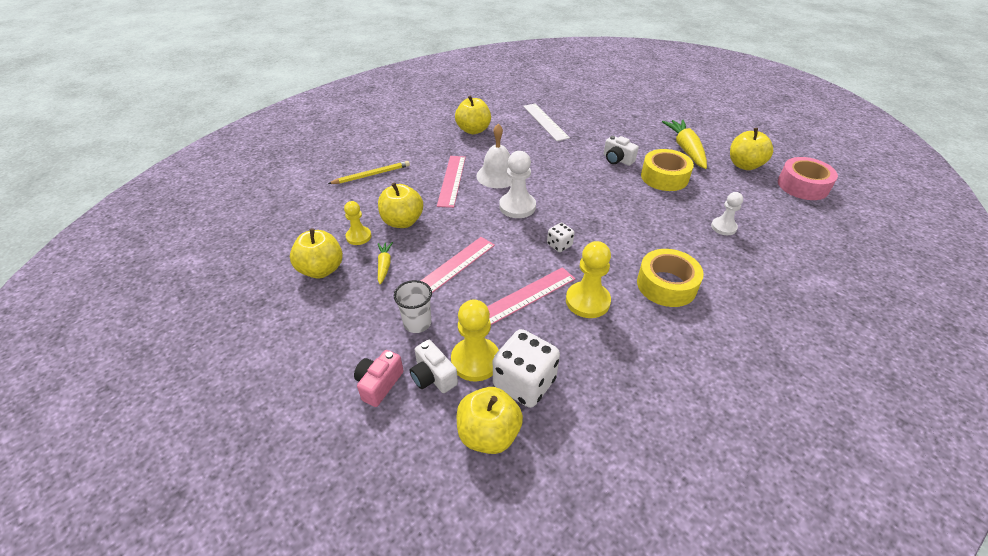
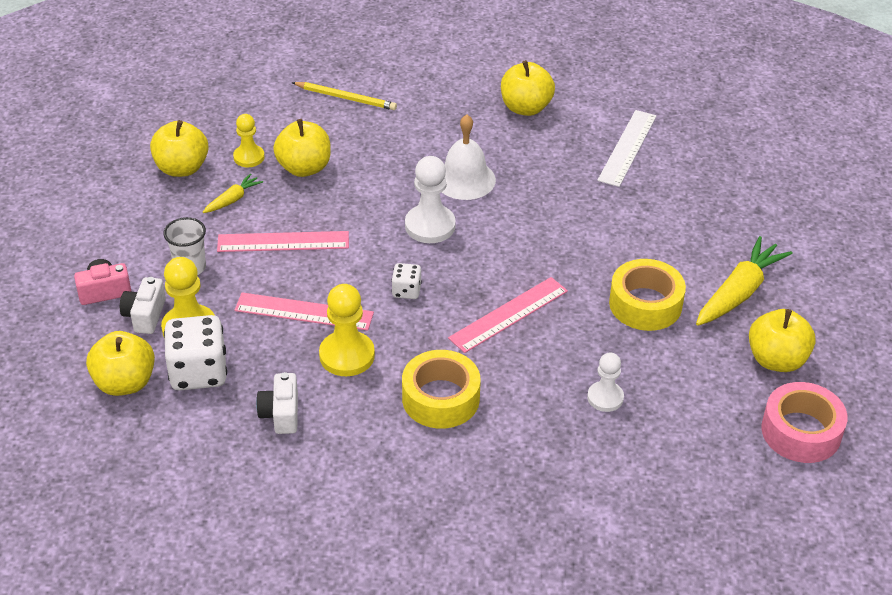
camera: 45 degrees right, 0 degrees up
(452, 180) = (411, 154): pink ruler -> pink ruler (508, 314)
(617, 160) = (628, 248): white camera -> white camera (281, 414)

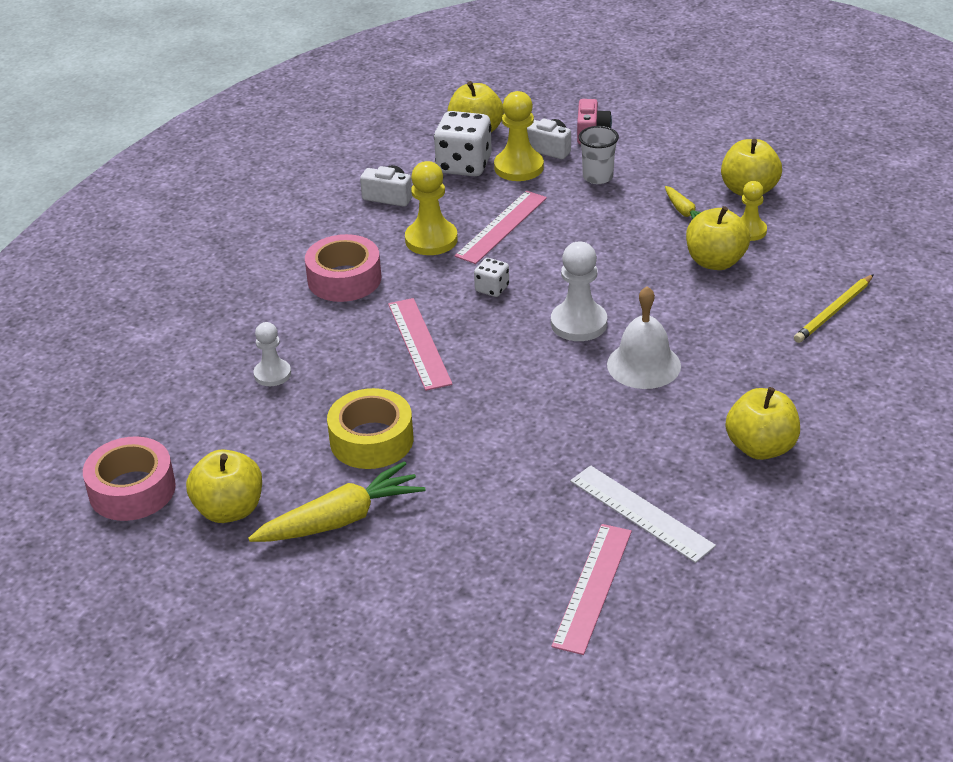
camera: 115 degrees right, 5 degrees down
(283, 242) = (605, 231): pink ruler -> pink ruler (592, 587)
(440, 398) = (344, 279): yellow tape -> pink tape
(739, 292) = (341, 519): yellow carrot -> yellow carrot turned 90 degrees counterclockwise

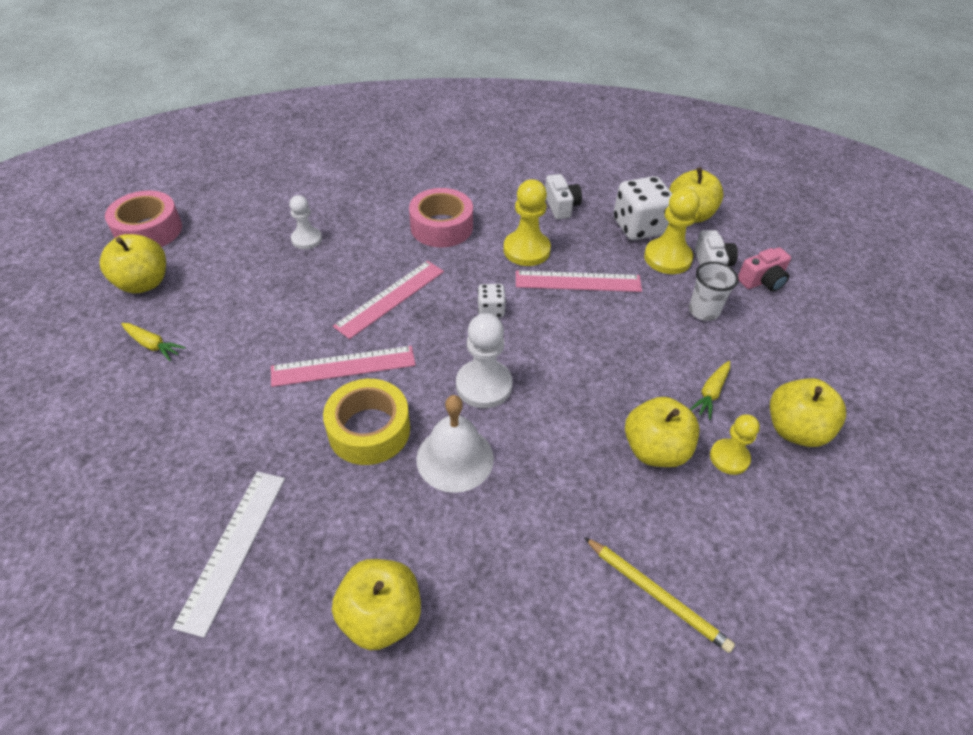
camera: 55 degrees right, 10 degrees up
(341, 519) = (153, 345): yellow carrot -> yellow carrot, size x0.52
(371, 440) = (255, 322): yellow tape -> yellow tape (369, 430)
(592, 587) = (113, 552): pink ruler -> pink ruler (343, 366)
(834, 311) = (657, 595): yellow pencil -> yellow pencil turned 150 degrees counterclockwise

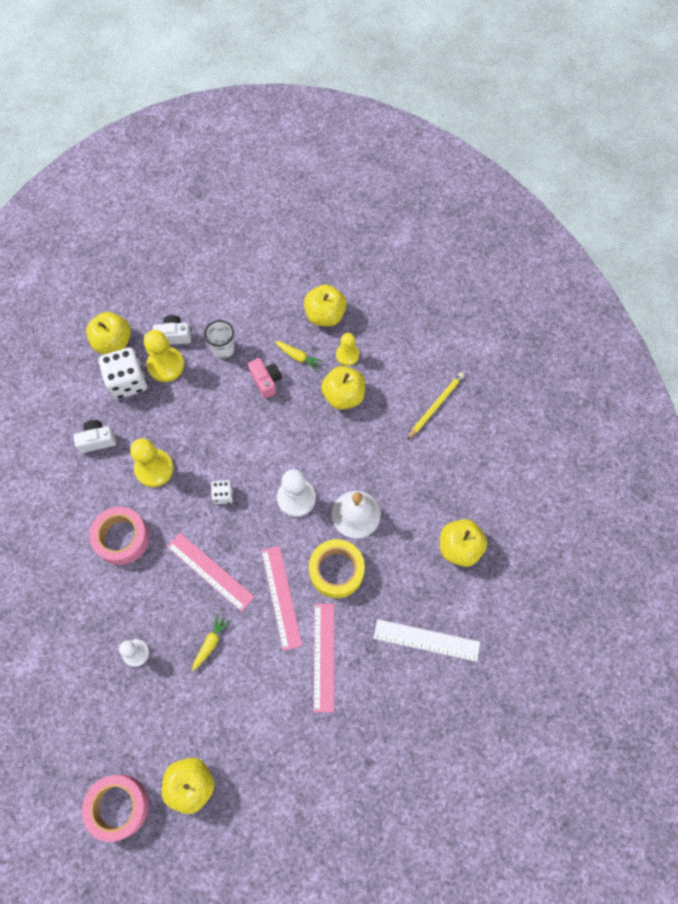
camera: 90 degrees left, 20 degrees up
(153, 345) = (263, 750): yellow carrot -> yellow carrot (210, 643)
(578, 281) = (192, 431): pink ruler -> pink ruler (324, 656)
(762, 281) = (192, 305): pink camera -> pink camera (266, 381)

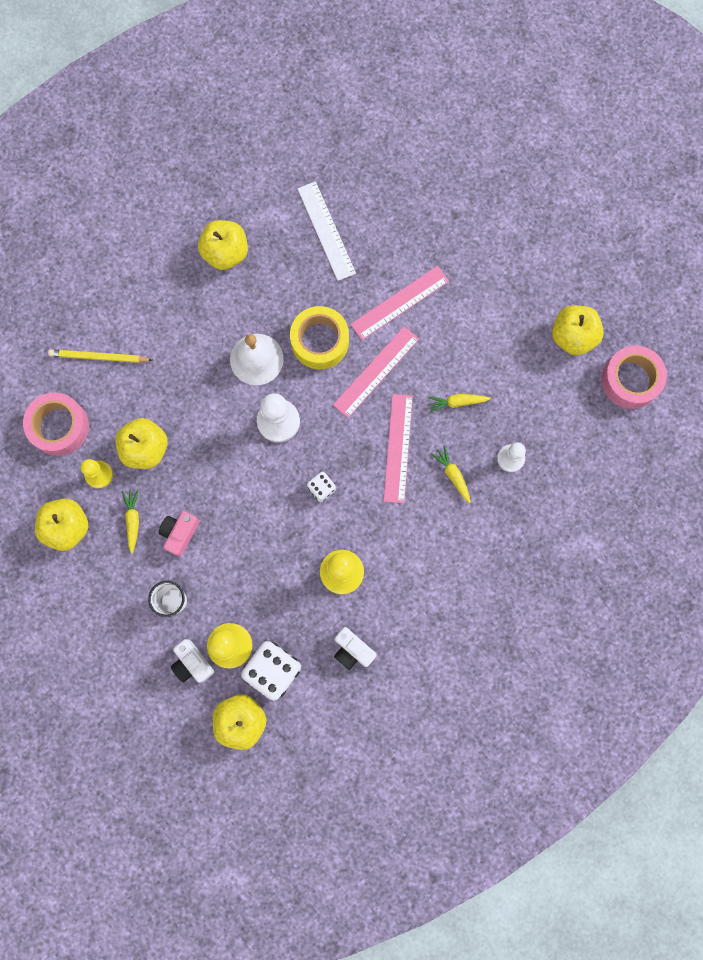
camera: 125 degrees left, 10 degrees up
(122, 538) = (425, 549): pink tape -> pink tape (59, 426)
(159, 598) = (452, 475): none -> yellow carrot

